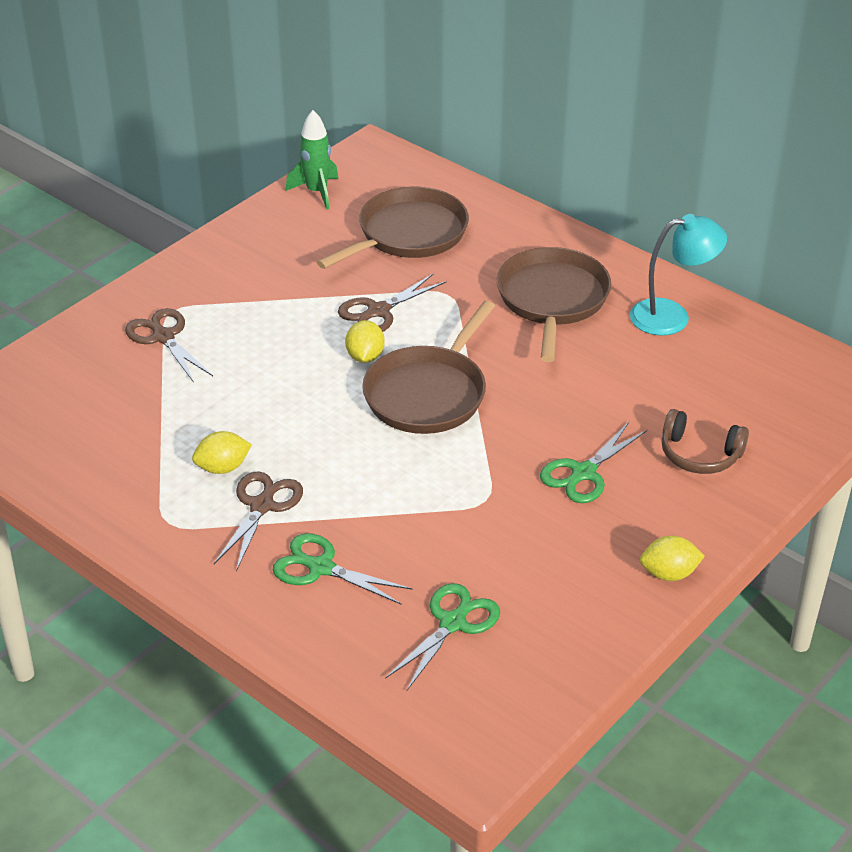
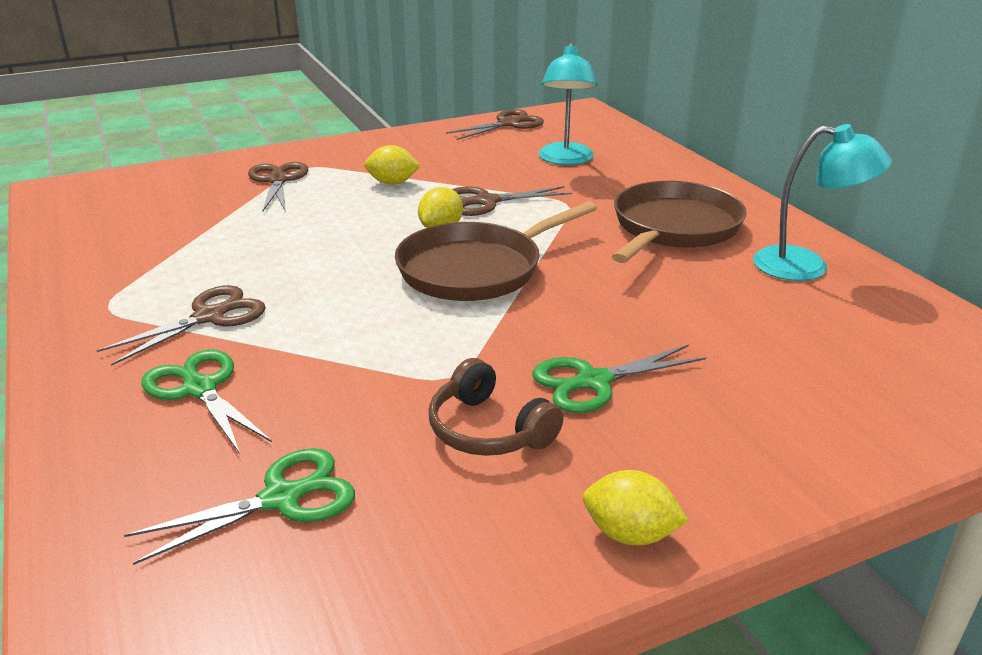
camera: 25 degrees right, 10 degrees down
(223, 468) = (212, 277): yellow lemon -> yellow lemon (392, 183)
(317, 192) = (508, 124): green rocket -> brown scissors
(408, 234) = (565, 160): brown pan -> turquoise lamp
(699, 454) = (765, 402): brown headphones -> brown headphones (488, 430)

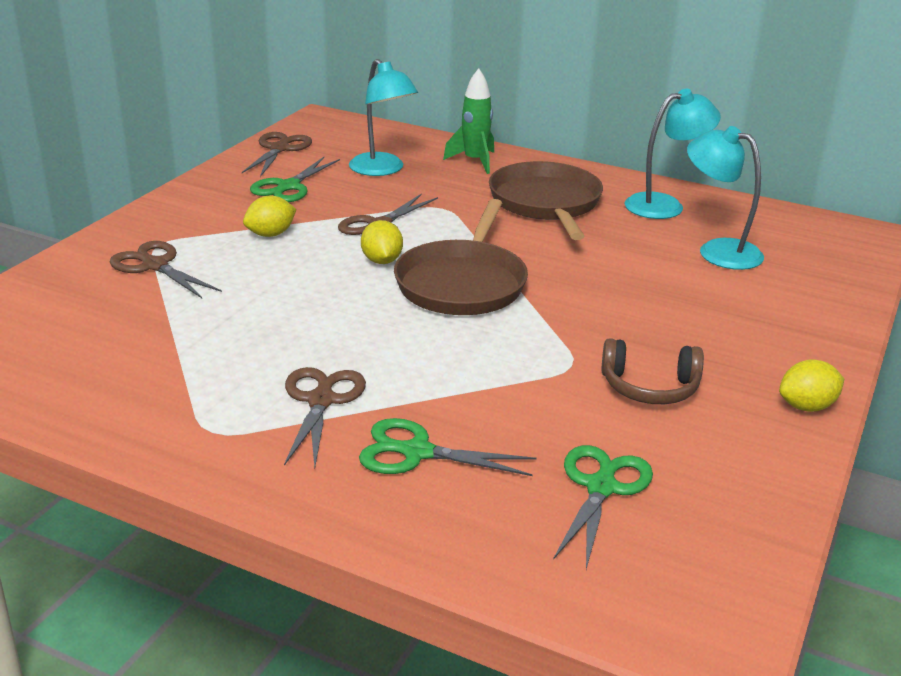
camera: 40 degrees left, 0 degrees up
(593, 381) = (660, 330): green scissors -> green scissors (288, 186)
(663, 174) = (475, 161): none -> green rocket
(797, 330) = (718, 251): none -> turquoise lamp

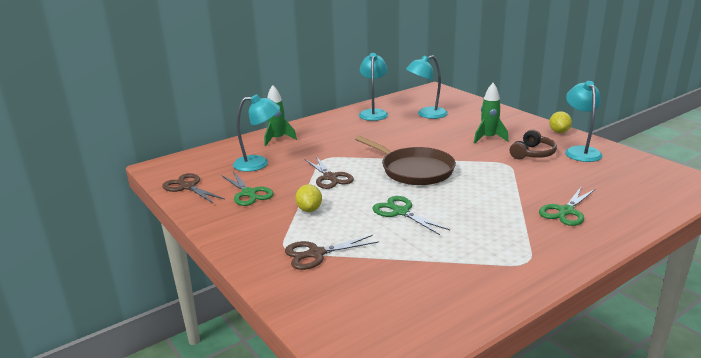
camera: 60 degrees left, 5 degrees down
(321, 401) = (510, 226): brown scissors -> none
(382, 261) = (372, 184): yellow lemon -> none
(546, 203) = (346, 134): brown pan -> none
(601, 487) = (604, 179): green scissors -> green scissors (401, 212)
(673, 329) = (488, 138): none -> green rocket
(723, 444) = (580, 151): none -> turquoise lamp

